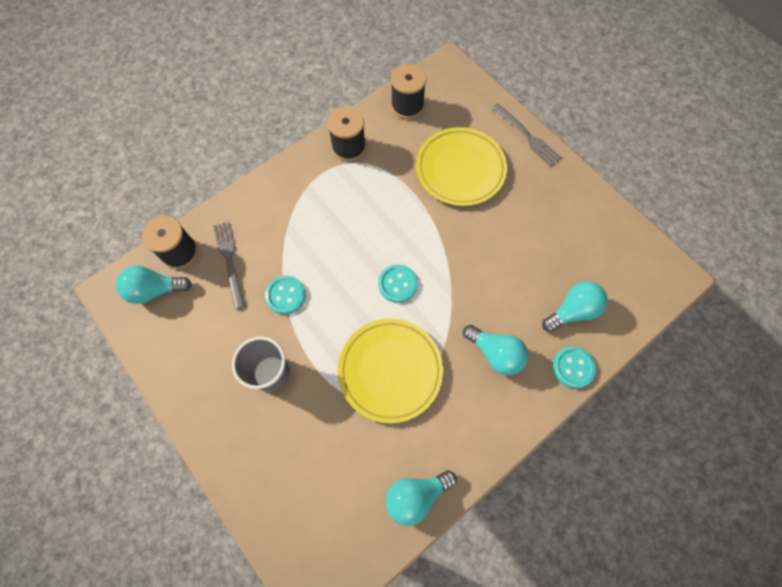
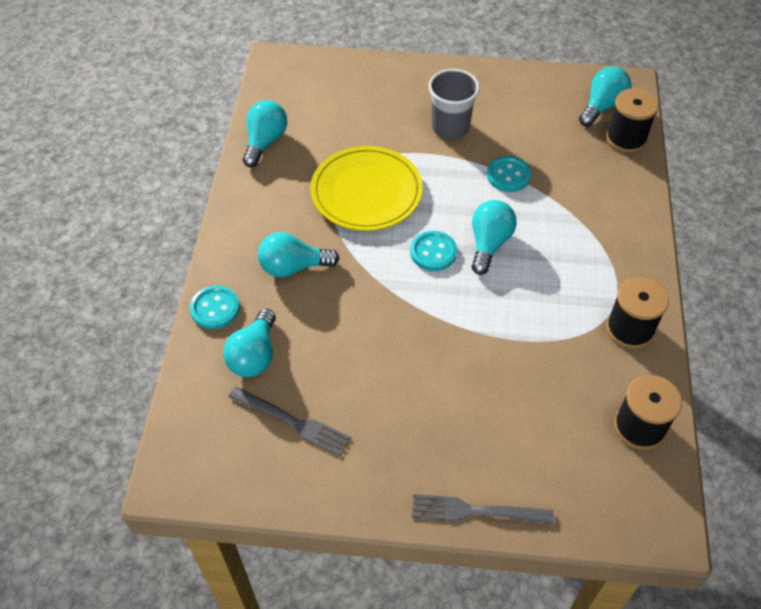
camera: 135 degrees right, 15 degrees down
(229, 260) = (583, 162): grey fork -> grey fork (293, 422)
(358, 259) = (489, 244): none -> turquoise light bulb
(460, 169) = (501, 403): yellow plate -> none

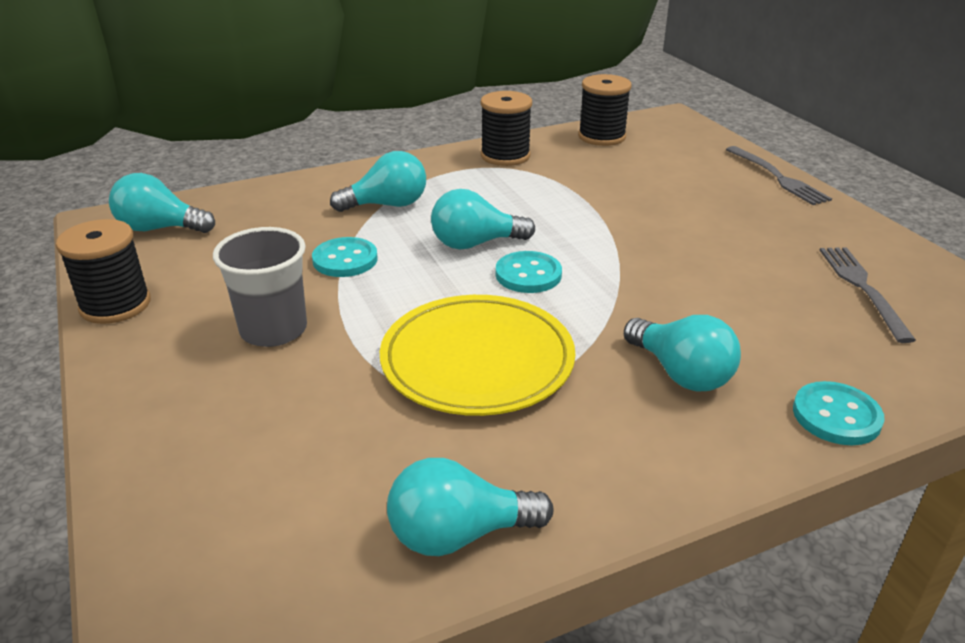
camera: 120 degrees left, 20 degrees down
(254, 355) = (840, 348): turquoise light bulb -> turquoise light bulb (387, 205)
(626, 138) = (219, 204): black spool -> black spool (115, 305)

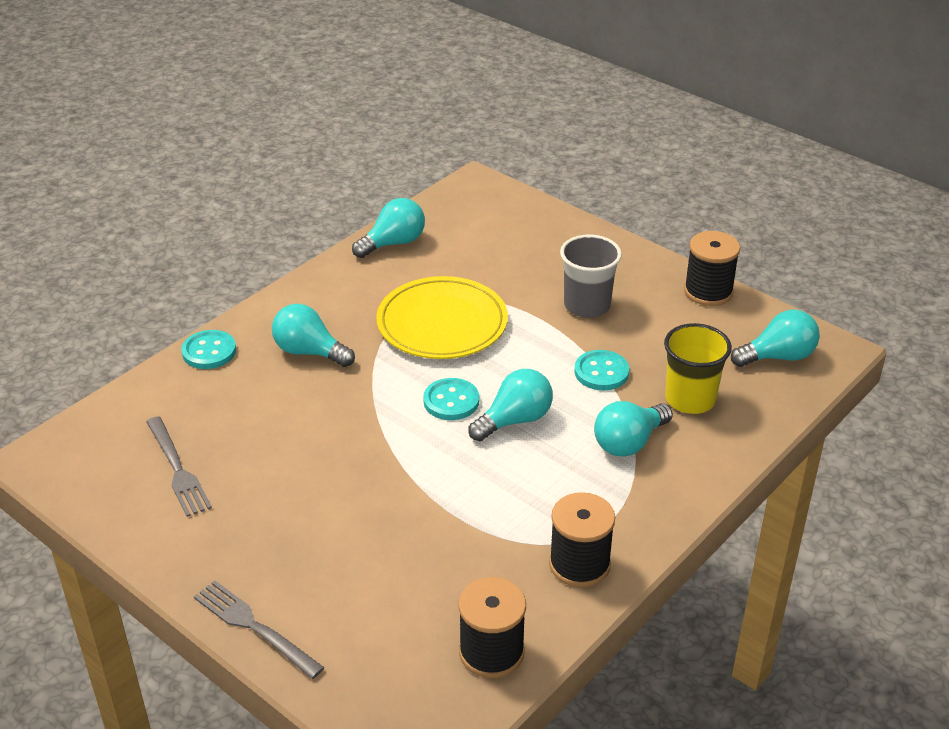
camera: 155 degrees right, 5 degrees up
(292, 219) = (690, 399): none -> yellow cup

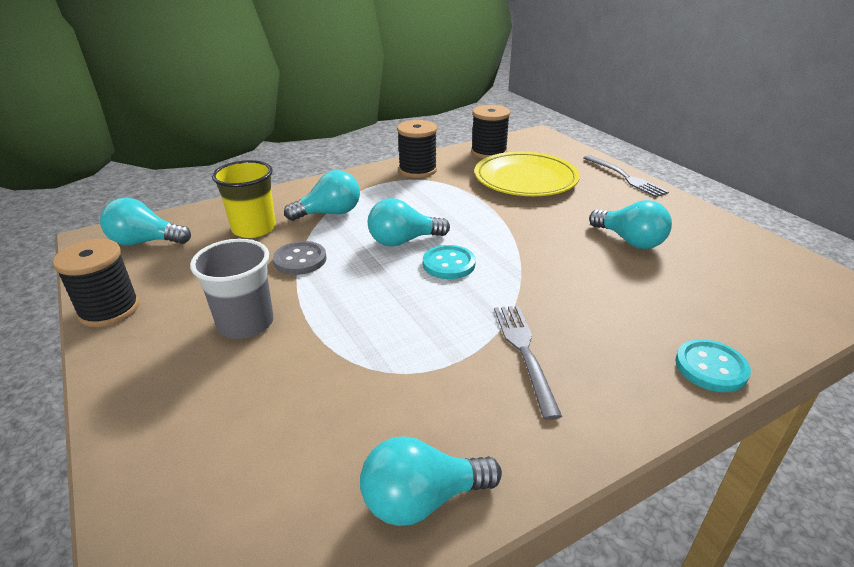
camera: 160 degrees left, 5 degrees down
(177, 469) = (706, 260): grey fork -> grey fork (524, 352)
(309, 352) = (582, 339): turquoise light bulb -> turquoise light bulb (630, 241)
(442, 323) = (417, 339): yellow plate -> yellow plate (525, 179)
(601, 372) = (300, 260): turquoise button -> grey button

